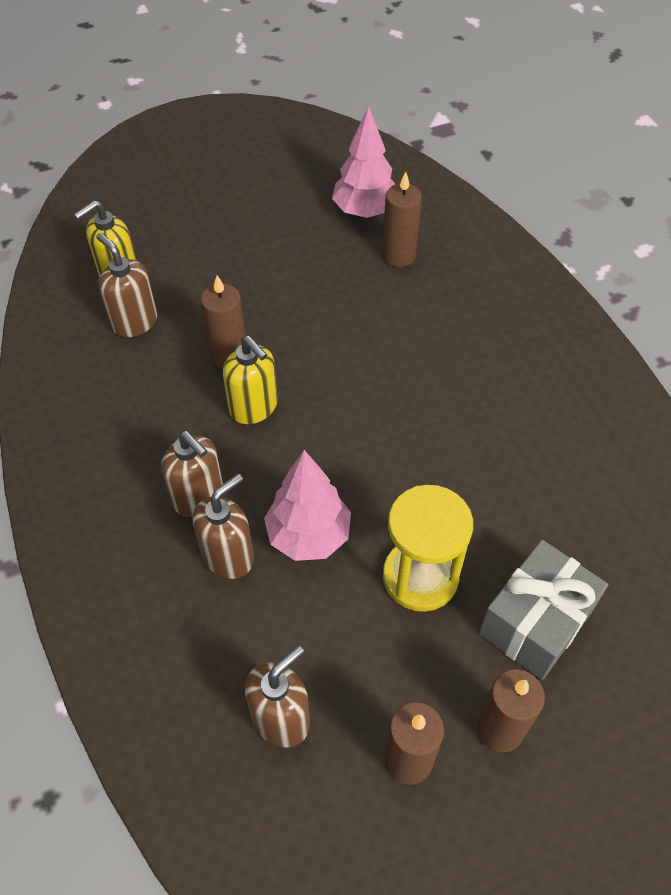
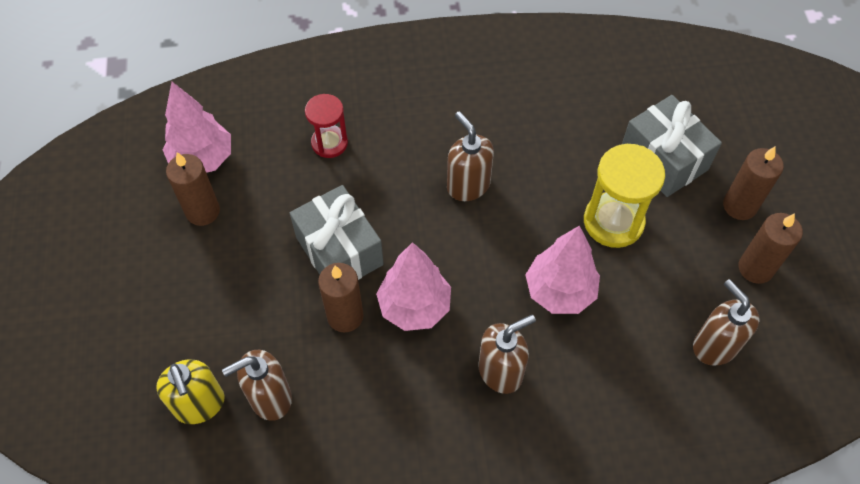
camera: 75 degrees left, 5 degrees up
(228, 556) = (566, 357): brown soap dispenser -> brown soap dispenser (468, 185)
(254, 407) = (414, 307): yellow soap dispenser -> pink tree
(299, 334) = (339, 251): none -> grey gift
(398, 255) = (273, 147): brown candle -> brown candle (203, 211)
(421, 295) = (329, 143): none -> red hourglass

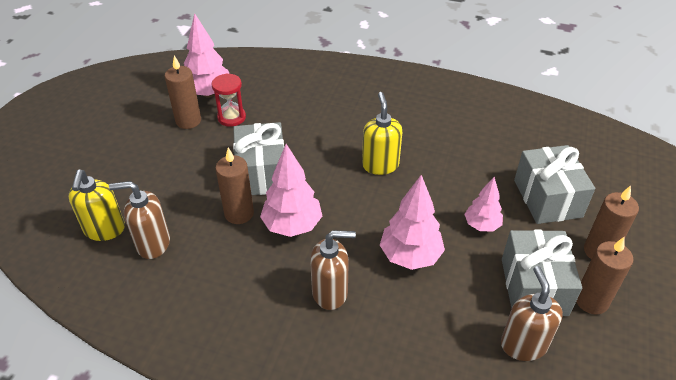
camera: 25 degrees right, 15 degrees down
(329, 143) = (297, 110): red hourglass -> red hourglass (231, 117)
(468, 185) = (380, 165): brown soap dispenser -> yellow soap dispenser
(613, 221) = (482, 225): yellow hourglass -> pink tree
(696, 275) = (534, 286): none -> grey gift

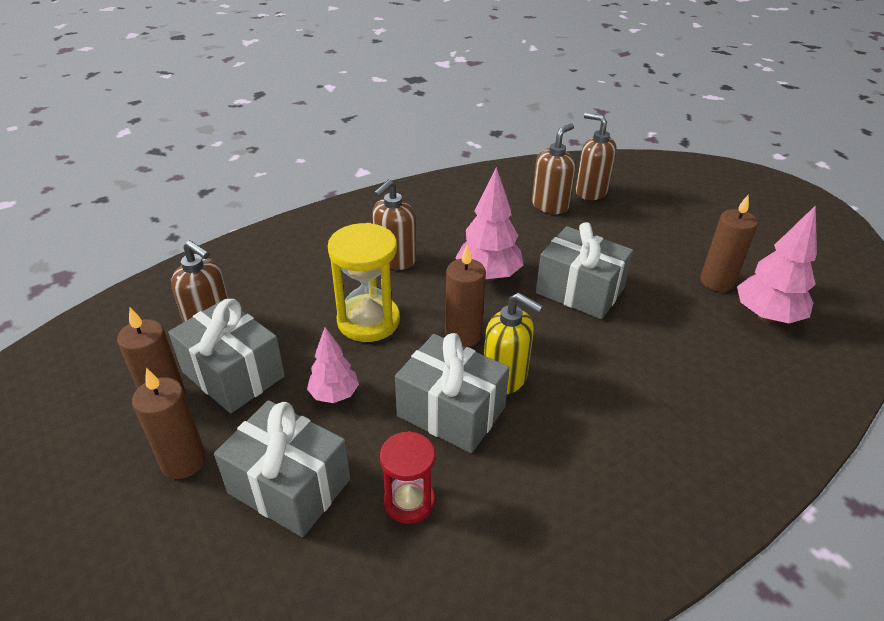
camera: 130 degrees right, 5 degrees down
(104, 230) = (591, 192): yellow soap dispenser -> brown soap dispenser
(231, 117) = (699, 312): red hourglass -> red hourglass (409, 501)
(239, 213) = (537, 255): brown candle -> brown candle (463, 335)
(410, 256) = (368, 321): pink tree -> yellow hourglass
(429, 171) = (451, 411): none -> grey gift

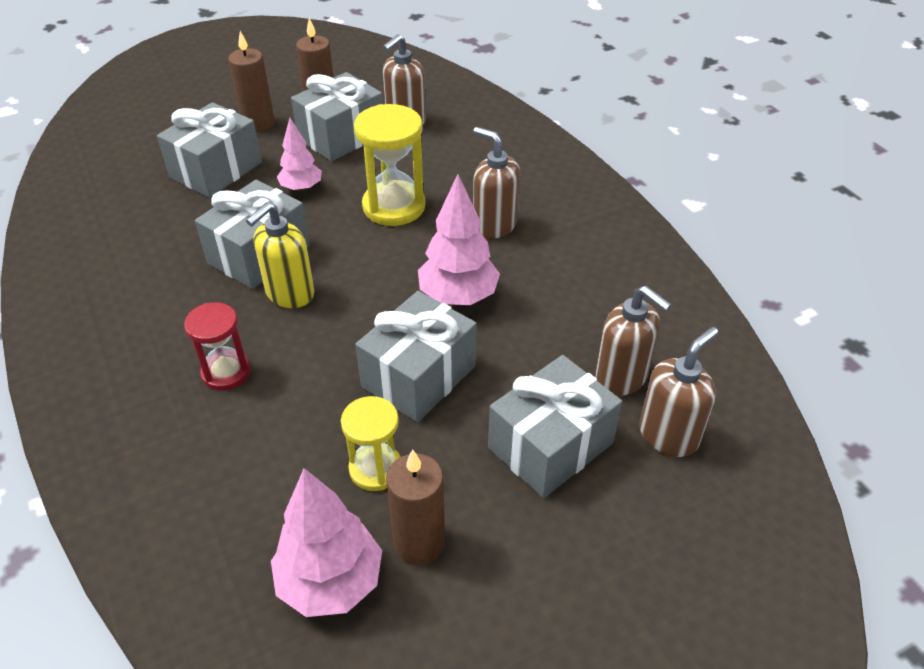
camera: 95 degrees right, 5 degrees up
(409, 501) = (176, 227): red hourglass -> red hourglass (226, 372)
(463, 335) = (359, 269): brown candle -> none
(617, 232) = (550, 445): none -> grey gift
(672, 305) = (376, 469): none -> yellow hourglass

